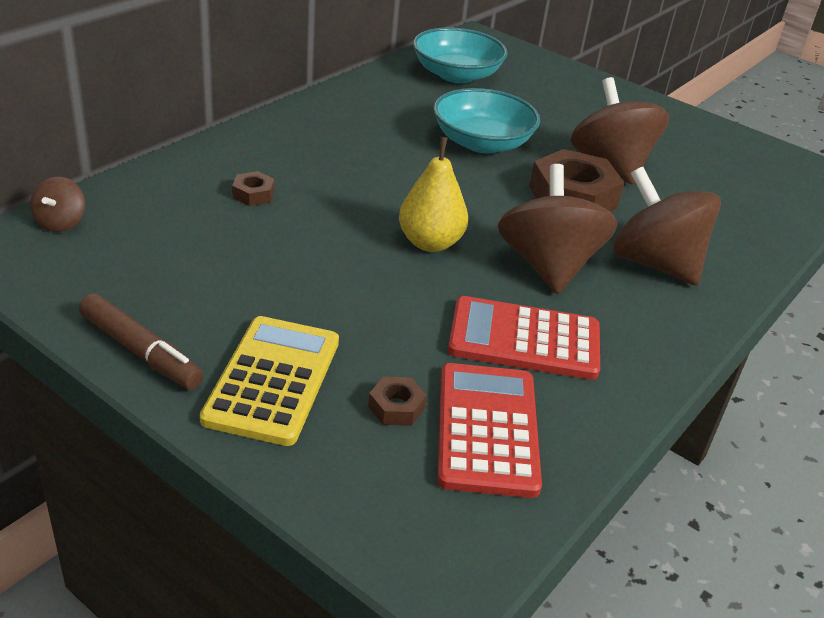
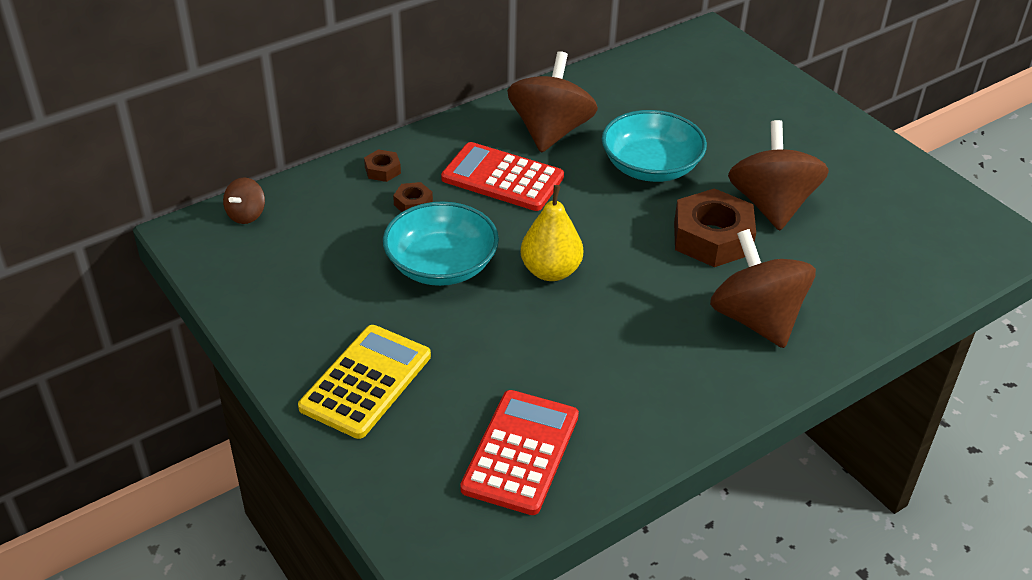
camera: 20 degrees right, 5 degrees up
(141, 351) = (274, 341): brown marker -> none
(396, 407) = (455, 421): brown nut -> brown nut (382, 170)
(456, 75) = (663, 82): turquoise bowl -> turquoise bowl (441, 265)
(524, 339) = (592, 377): red calculator -> red calculator (502, 178)
(548, 266) = (650, 308): brown spinning top -> brown spinning top (550, 132)

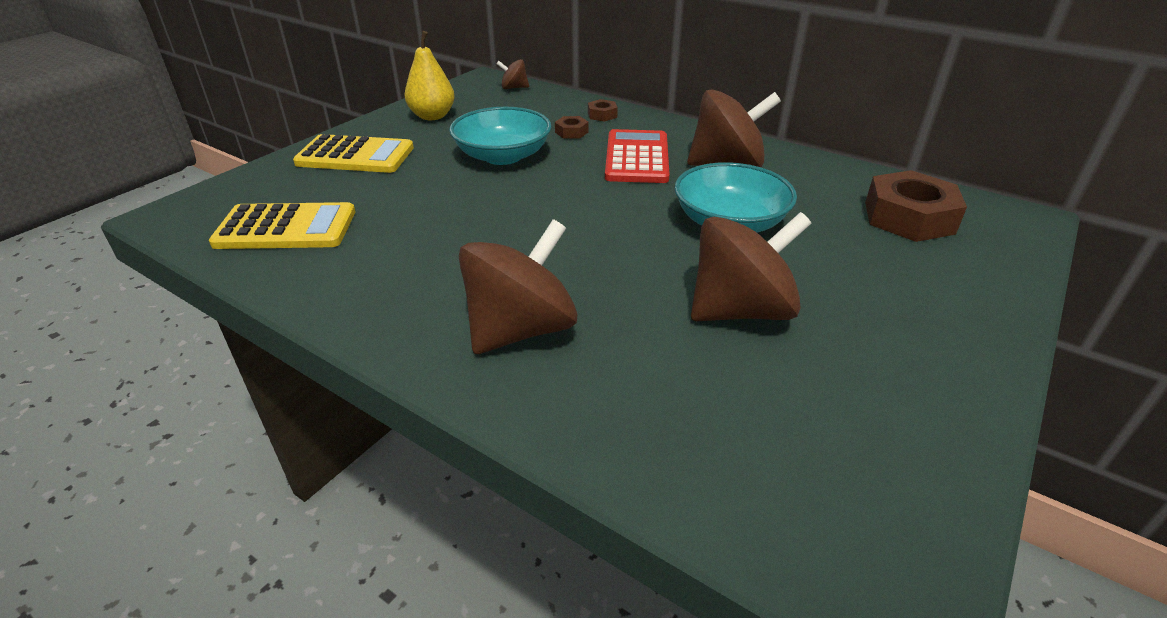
camera: 70 degrees right, 5 degrees down
(521, 452) = (286, 228): red calculator -> yellow calculator
(550, 271) = (525, 200): yellow pear -> yellow pear (432, 116)
(712, 238) = (643, 278): brown nut -> brown nut (909, 217)

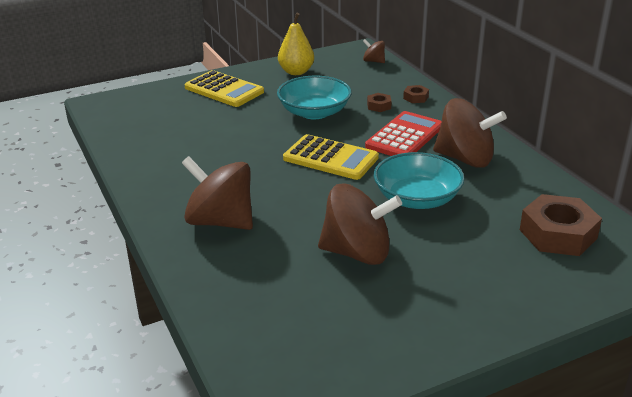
camera: 30 degrees right, 5 degrees down
(286, 228) = (149, 127): yellow calculator -> yellow calculator (330, 158)
(520, 329) = (220, 221): brown spinning top -> brown spinning top turned 135 degrees counterclockwise

